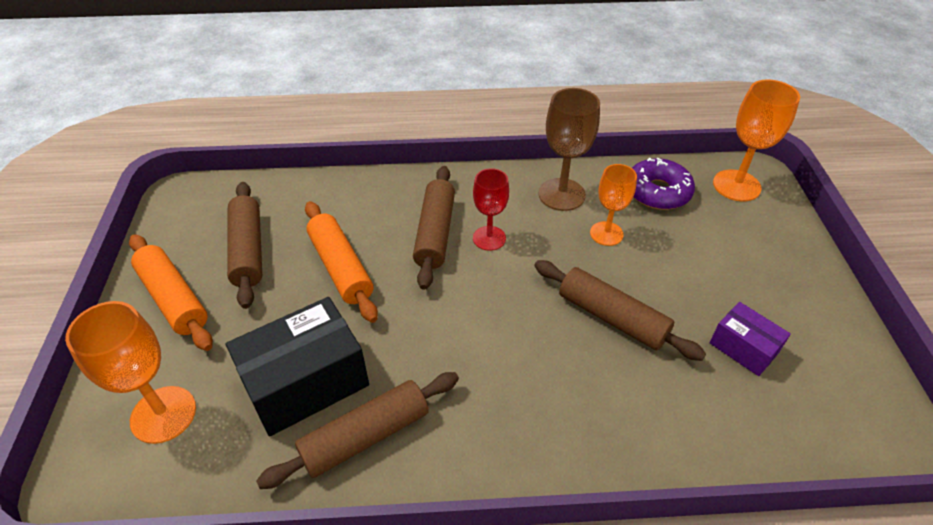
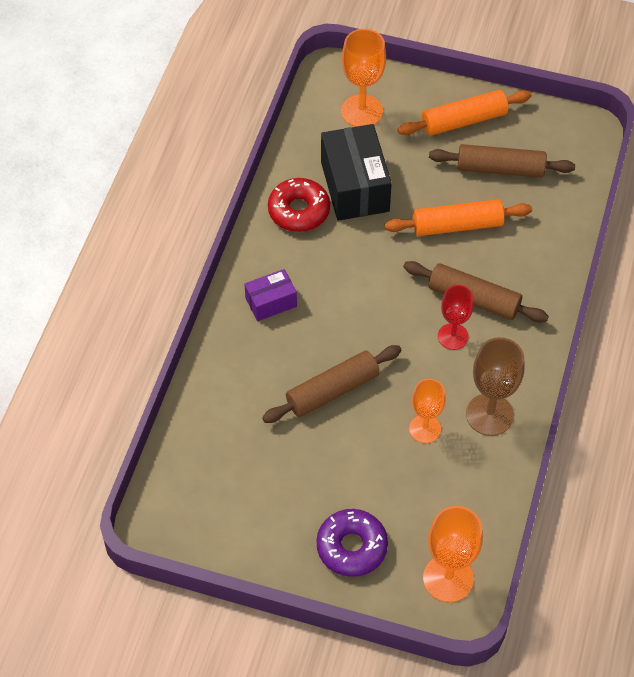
camera: 110 degrees right, 10 degrees up
(365, 436) = (299, 211): brown rolling pin -> red donut
(657, 192) = (464, 499): purple donut -> purple donut (351, 547)
(743, 348) = (267, 467): purple box -> purple box (271, 302)

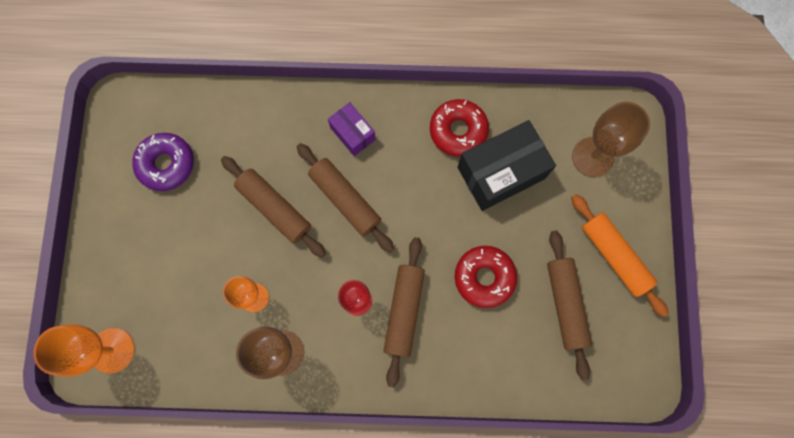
camera: 75 degrees right, 20 degrees up
(342, 324) = (345, 200): none -> brown rolling pin
(351, 547) = (127, 262): purple donut -> purple donut (166, 164)
(362, 111) = (592, 157): orange goblet -> brown goblet
(457, 225) = (484, 277): orange rolling pin -> red donut

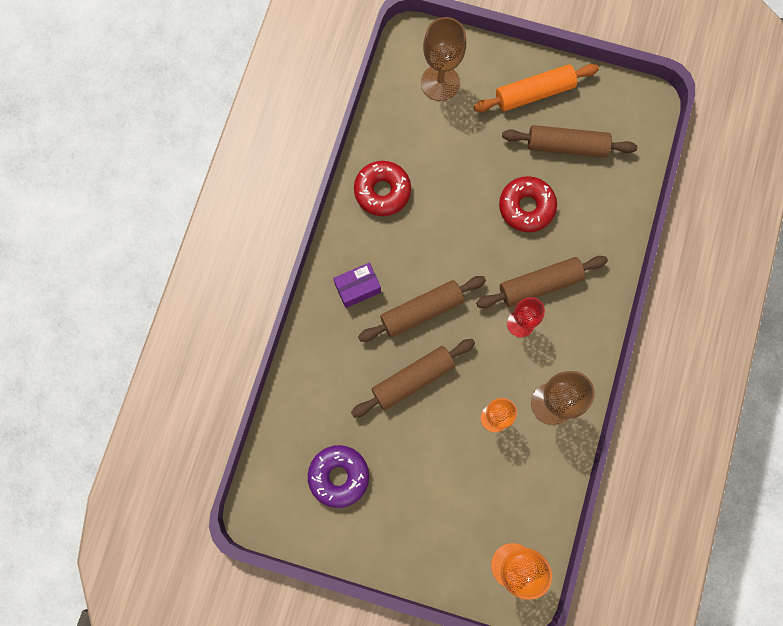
camera: 75 degrees left, 0 degrees up
(404, 311) = (540, 285): brown rolling pin -> brown rolling pin turned 45 degrees counterclockwise
(501, 172) = (433, 165): black box -> none

